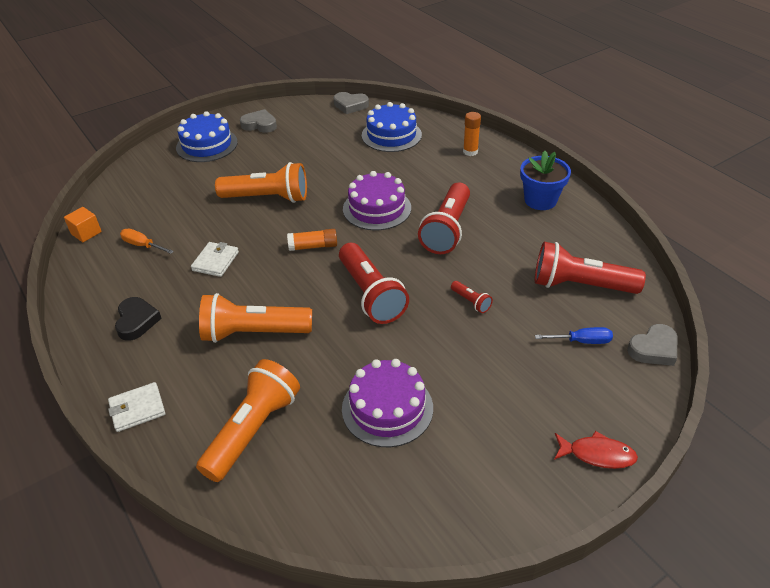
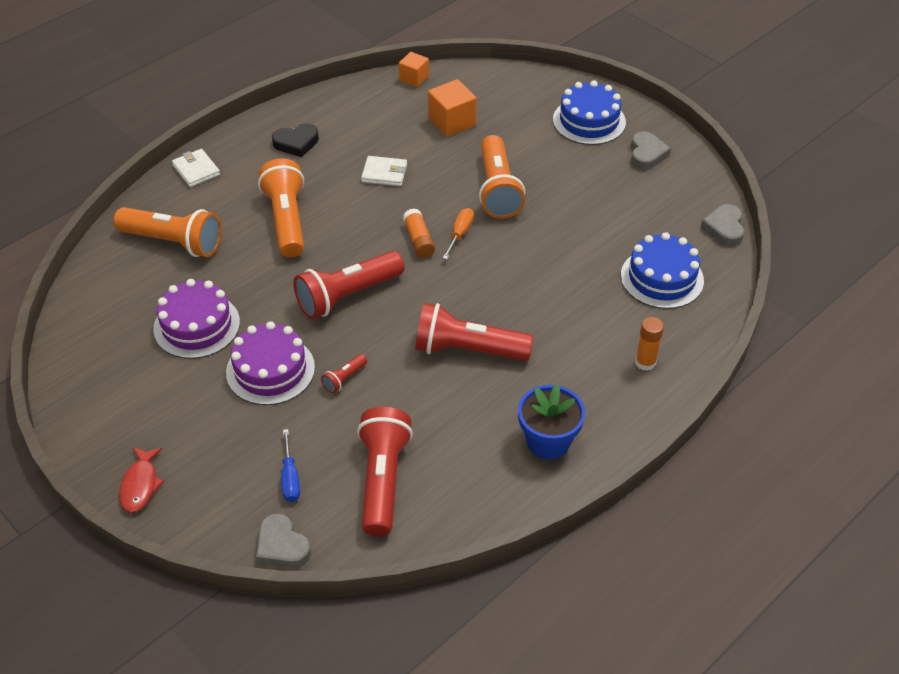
camera: 80 degrees right, 5 degrees up
(142, 245) = (401, 119): orange screwdriver -> orange screwdriver (460, 234)
(165, 215) = (452, 122): none -> orange cube
(377, 208) = (496, 283): purple cake -> purple cake (270, 370)

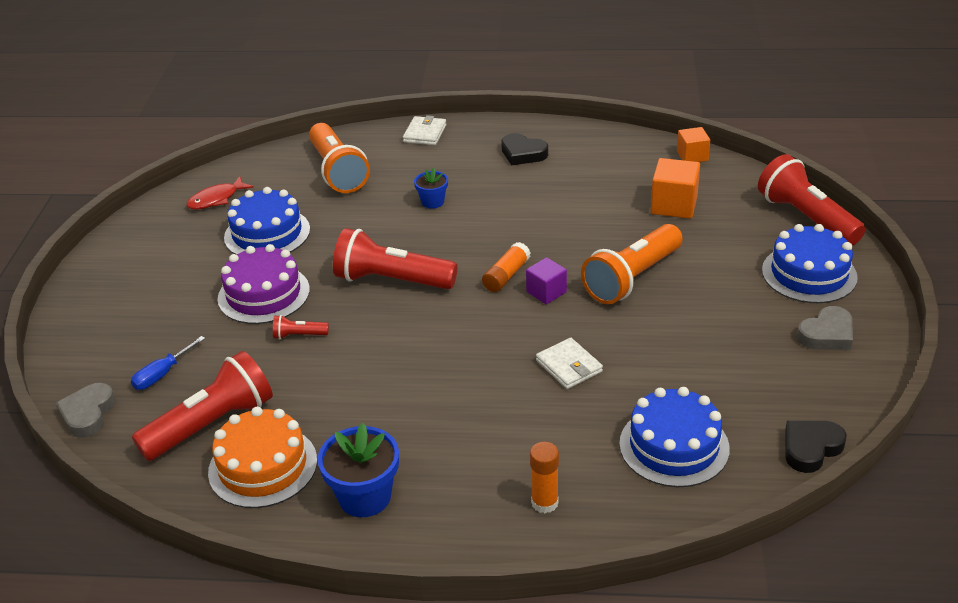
camera: 50 degrees right, 10 degrees down
(140, 485) = (82, 308): red fish -> red fish (216, 199)
(197, 325) = (267, 233): purple cake -> blue cake
(287, 220) = (432, 202): orange flashlight -> blue flower pot
(384, 173) = (556, 212): white wallet -> white wallet (569, 366)
(459, 476) = (263, 466): none -> orange cake
(460, 234) = (546, 292): orange screwdriver -> purple cube
(467, 349) = (415, 380): red flashlight -> red flashlight (806, 218)
(724, 228) = (810, 448): grey heart -> black heart

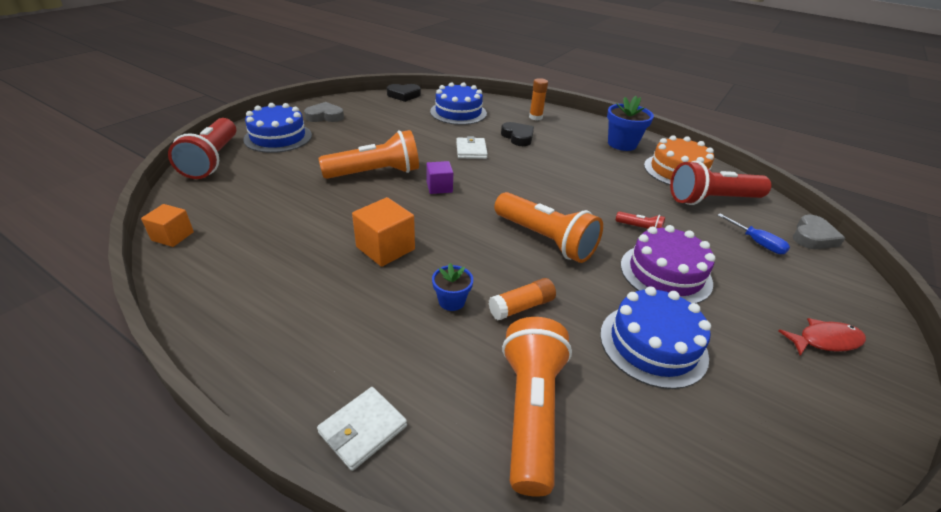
camera: 155 degrees left, 0 degrees up
(162, 374) = (756, 242): blue screwdriver -> blue screwdriver turned 75 degrees clockwise
(216, 199) = (723, 445): red fish -> red fish (825, 340)
(391, 280) = (545, 240): red flashlight -> orange flashlight
(506, 275) = (454, 207): orange glue stick -> orange glue stick (521, 307)
(523, 153) = (297, 320): black heart -> black heart (518, 137)
(674, 205) = (268, 204): orange cube -> orange cube (385, 248)

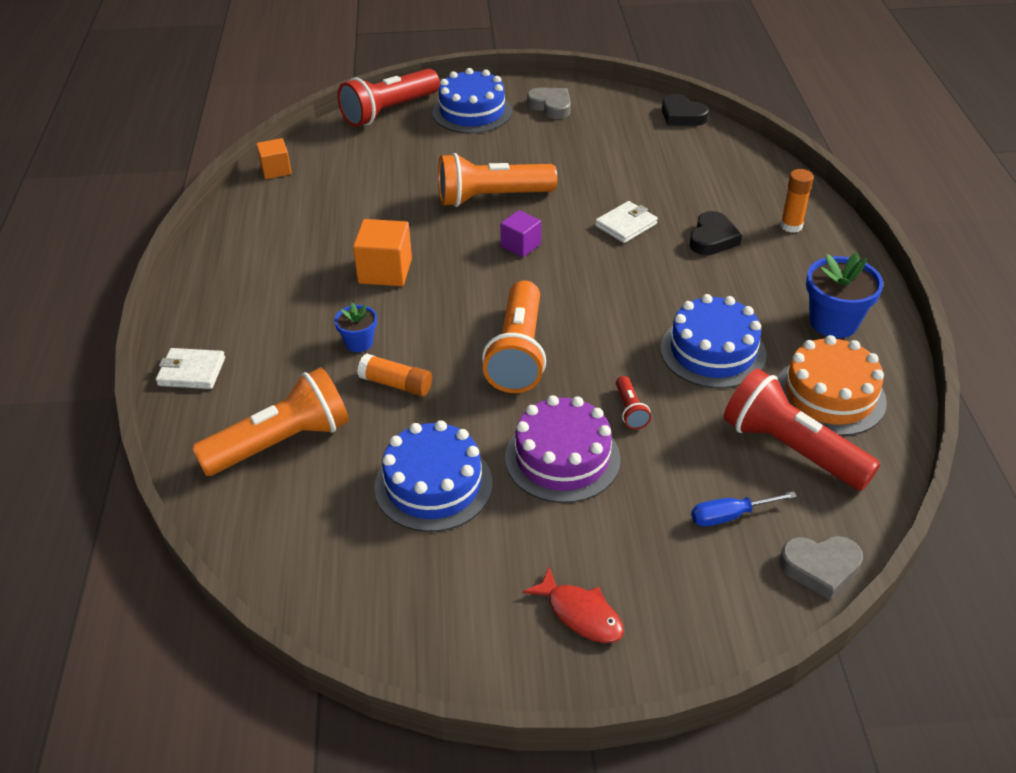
camera: 55 degrees right, 5 degrees up
(376, 173) = (491, 198): orange flashlight -> orange flashlight turned 135 degrees clockwise
(458, 112) = (703, 170): blue cake -> blue cake (713, 351)
(756, 242) = (730, 516): blue screwdriver -> blue screwdriver turned 60 degrees clockwise

